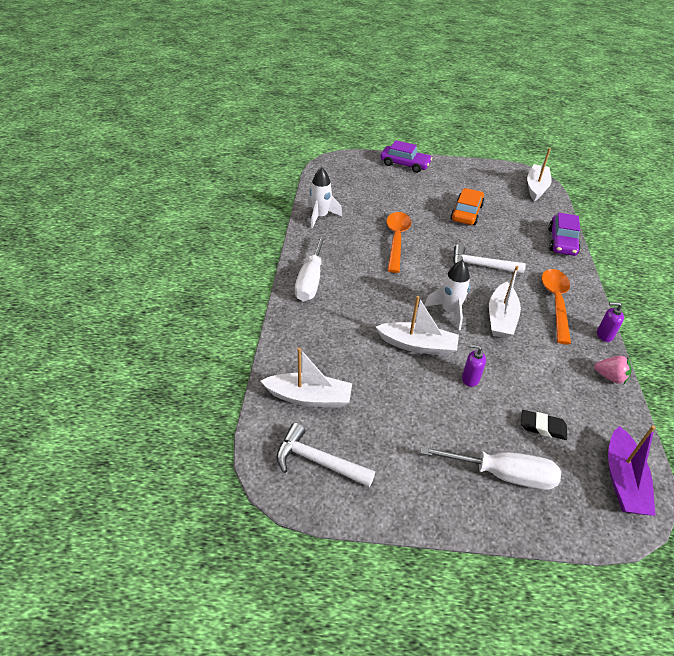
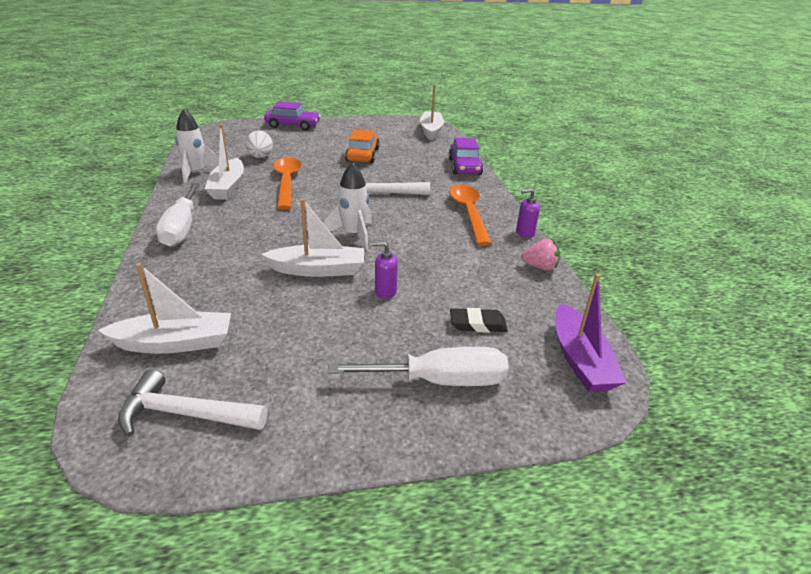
camera: 15 degrees left, 10 degrees down
(374, 204) = (260, 157): none -> white egg
(501, 318) = (412, 233): white boat -> white boat (228, 187)

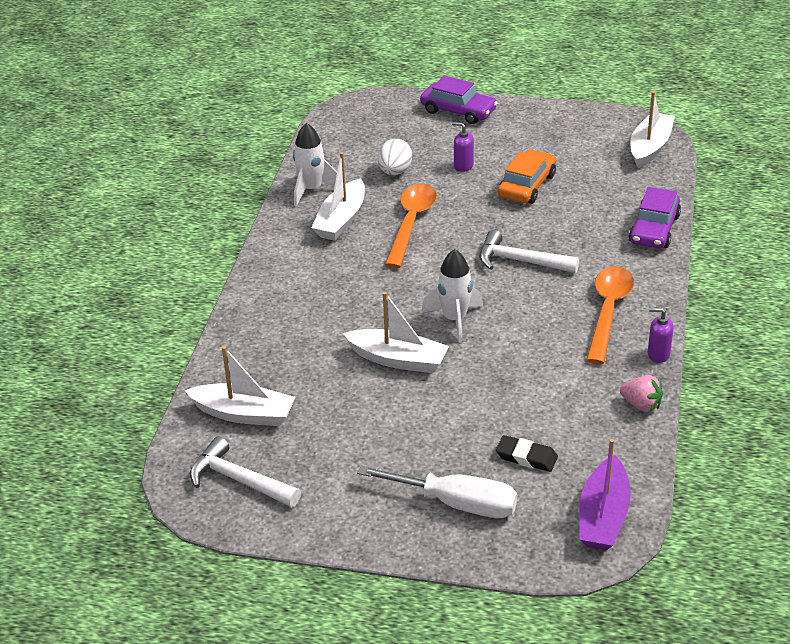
camera: 25 degrees right, 5 degrees up
(181, 228) = (277, 276): white screwdriver -> none
(385, 292) = (453, 400): purple soap dispenser -> purple soap dispenser (463, 166)

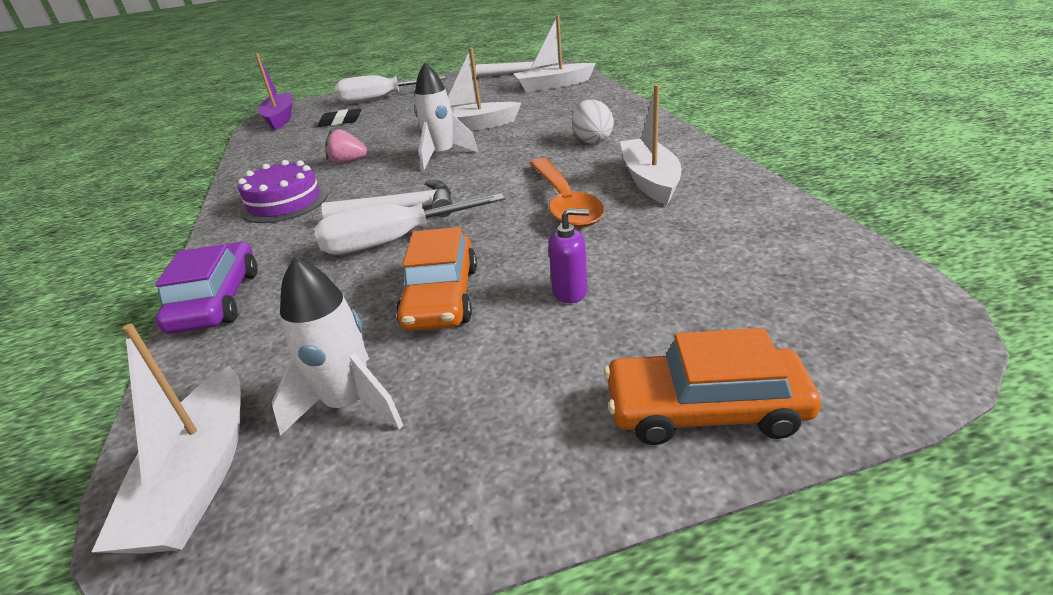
camera: 155 degrees right, 5 degrees down
(311, 190) = (734, 193): white rocket -> white rocket (349, 404)
(395, 172) = (663, 247): white egg -> white egg (592, 140)
(458, 111) = (705, 409): purple car -> orange car
(537, 234) = (393, 242): none -> white screwdriver
(608, 311) = (284, 203): orange spoon -> purple cake
(641, 405) = (250, 161): pink strawberry -> pink strawberry (348, 162)
(658, 354) = (230, 190): purple soap dispenser -> none

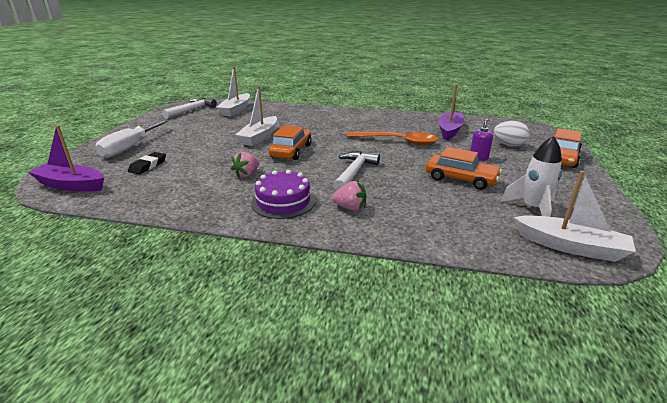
camera: 65 degrees left, 5 degrees down
(217, 300) = (406, 234): purple car -> none
(283, 243) = (350, 208): none -> pink strawberry
(393, 242) = (391, 180): white screwdriver -> none
(442, 156) = (291, 151): white rocket -> orange car
(592, 140) = (336, 122): white egg -> white egg (509, 145)
(650, 180) = (398, 125): white boat -> none
(695, 228) = (449, 130): none -> purple boat

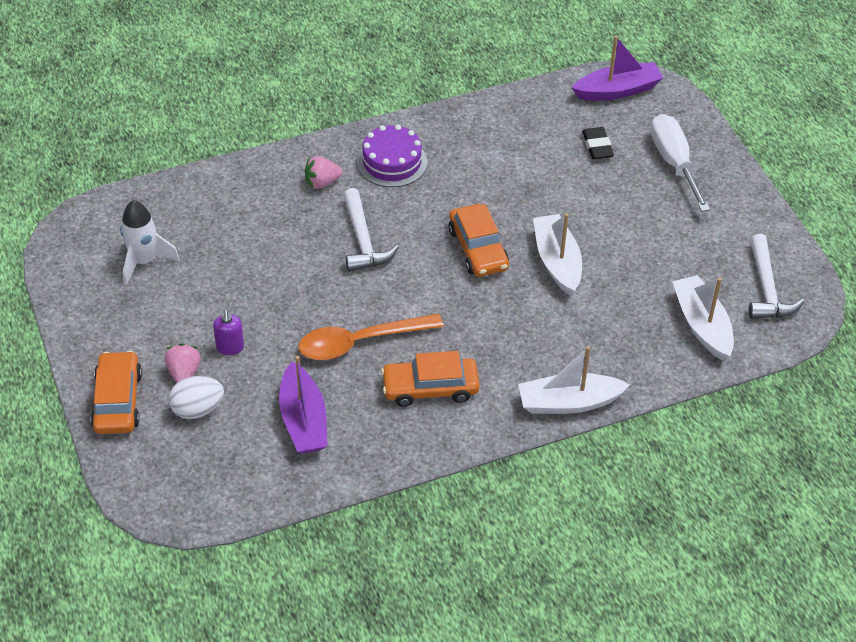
camera: 145 degrees right, 20 degrees up
(247, 174) = (474, 182): pink strawberry -> pink strawberry (184, 373)
(460, 179) = (235, 284): orange car -> orange car (430, 388)
(570, 246) = (105, 220): white boat -> white boat (569, 402)

